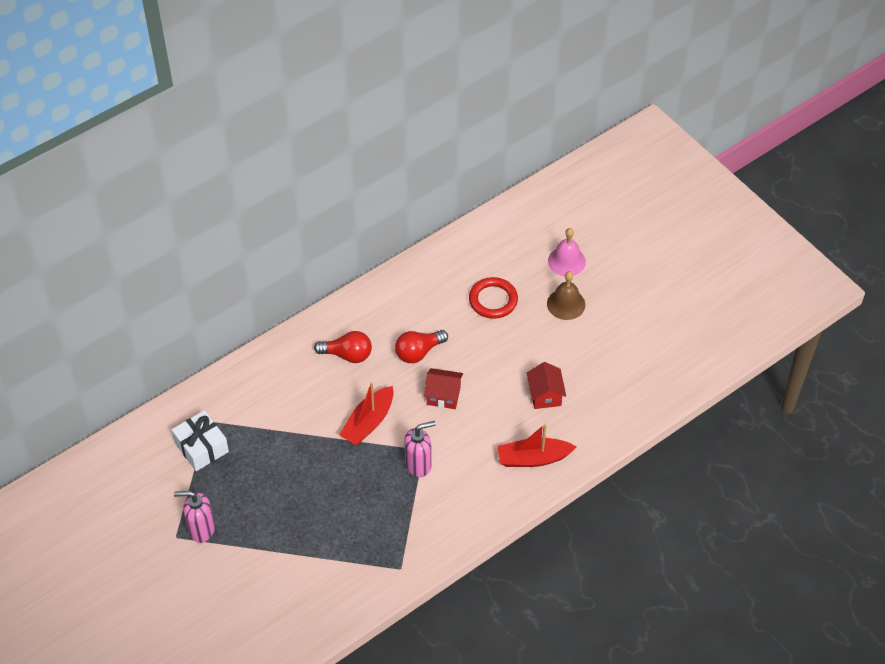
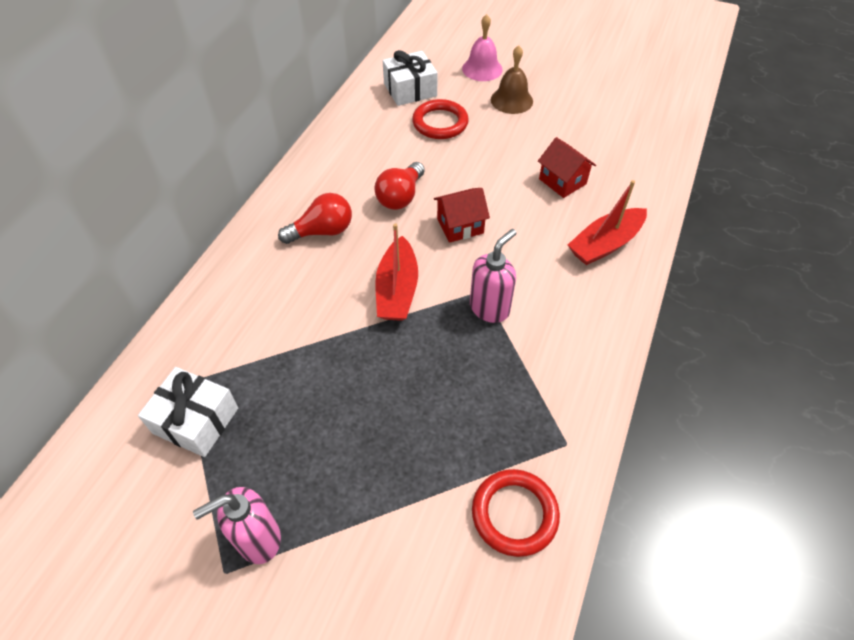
camera: 30 degrees left, 0 degrees up
(342, 588) = (514, 514): none -> red ring
(492, 257) = (410, 90): none -> white gift

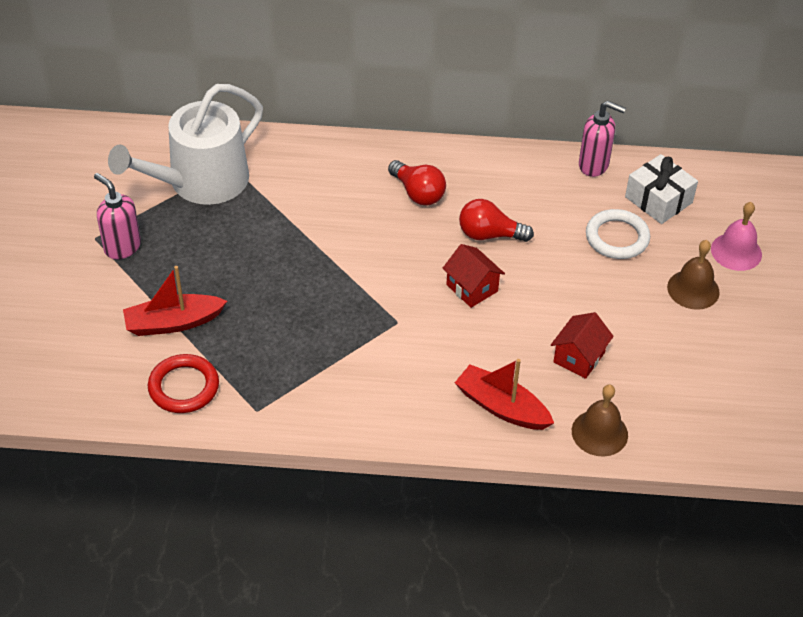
camera: 70 degrees right, 5 degrees down
(196, 420) = (200, 182): white gift -> white watering can
(397, 290) = (372, 262): red boat -> red boat (173, 323)
(440, 123) = (617, 237): red ring -> white ring
(490, 308) = (379, 331): pink soap dispenser -> pink soap dispenser (594, 165)
(645, 192) = (599, 432): none -> brown bell

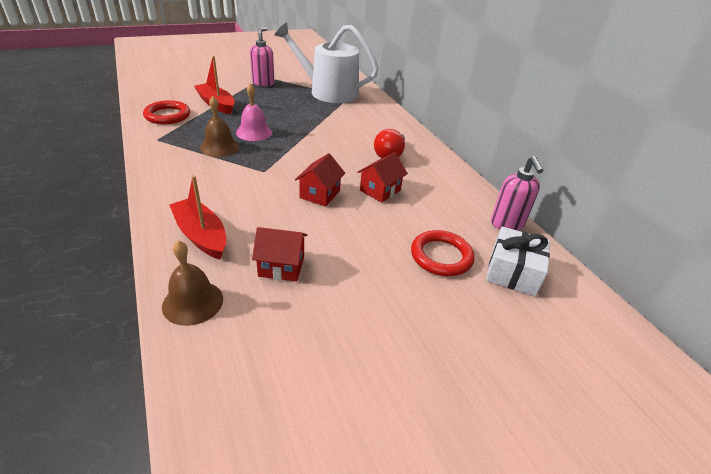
camera: 60 degrees right, 10 degrees down
(489, 235) = (380, 190): red light bulb -> red house
(501, 407) = (201, 235): red boat -> red boat turned 45 degrees counterclockwise
(617, 237) = (441, 256): white ring -> red ring
(693, 289) = (424, 326): brown bell -> brown bell (219, 147)
(736, 251) = (508, 349): pink bell -> pink bell (254, 132)

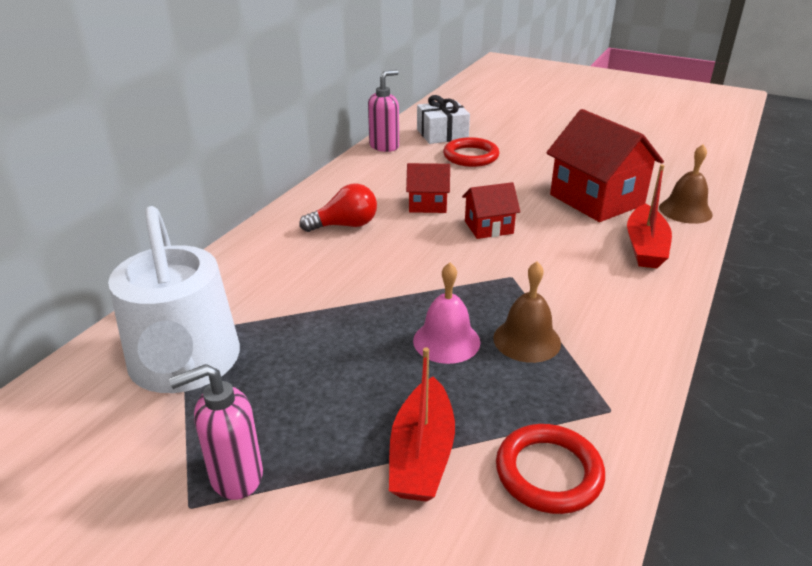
camera: 125 degrees left, 5 degrees down
(281, 266) = (596, 200): red house -> red house, size x1.88

